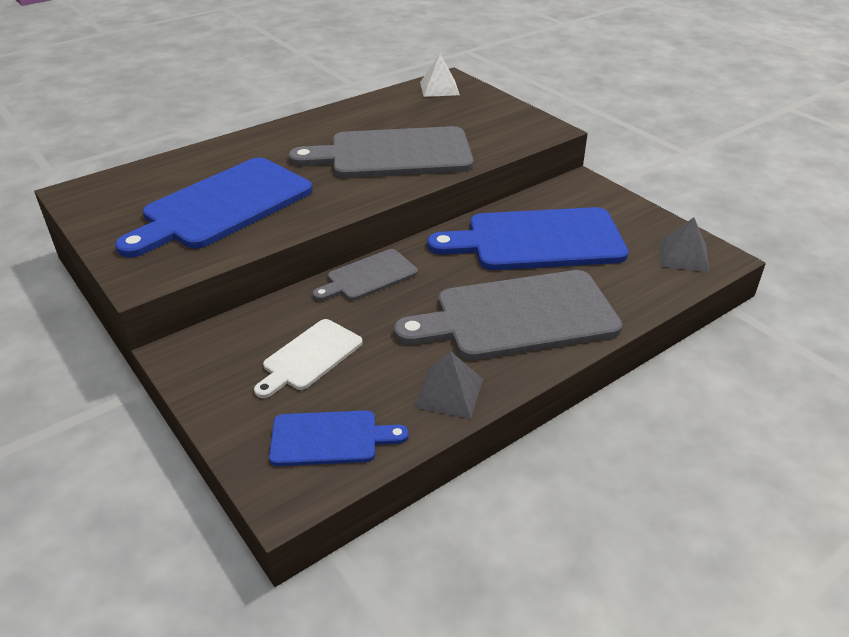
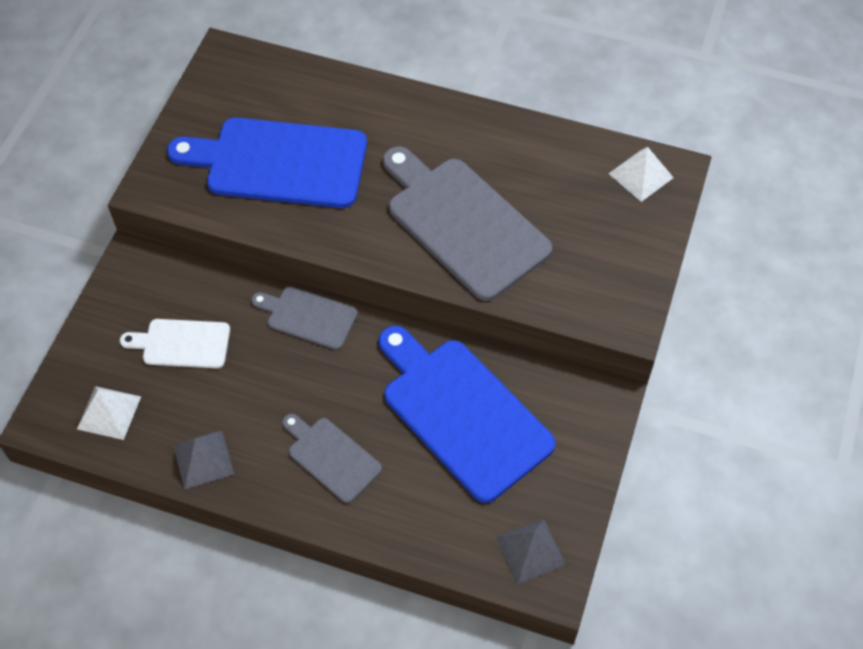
camera: 55 degrees right, 20 degrees up
(330, 438) = (109, 412): blue cutting board -> white pyramid
(517, 316) = (331, 457): grey cutting board -> grey cutting board, size x0.52

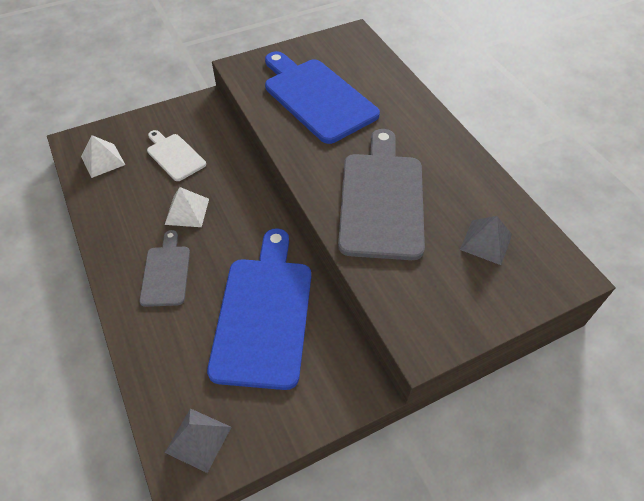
camera: 45 degrees right, 5 degrees down
(203, 459) = (109, 217): grey pyramid -> grey pyramid (486, 242)
(308, 317) = (249, 191): grey cutting board -> none
(641, 175) = (541, 260): white pyramid -> white pyramid (187, 211)

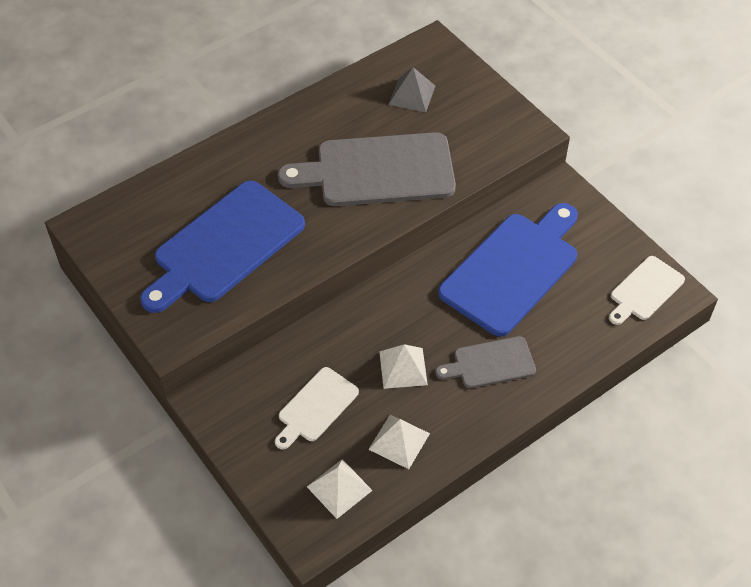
camera: 100 degrees left, 0 degrees up
(122, 199) = (399, 441): none -> white pyramid
(198, 439) = (645, 290): grey pyramid -> white cutting board
(264, 313) = (513, 269): blue cutting board -> blue cutting board turned 135 degrees clockwise

